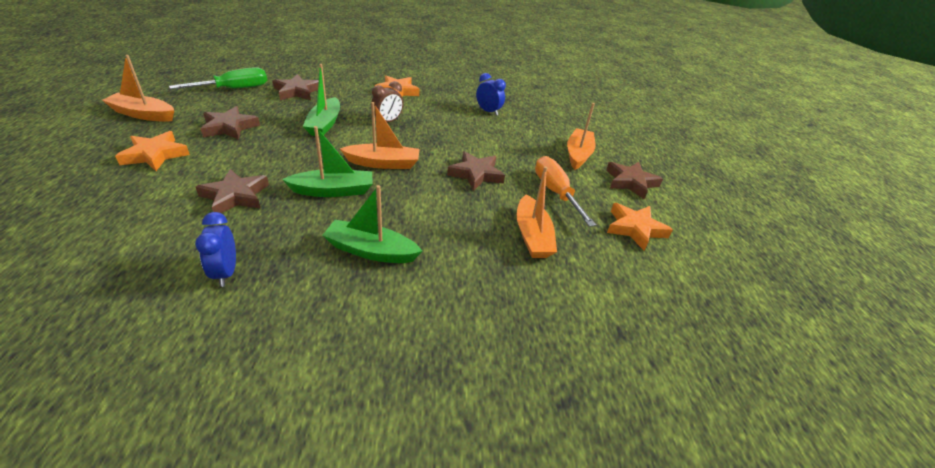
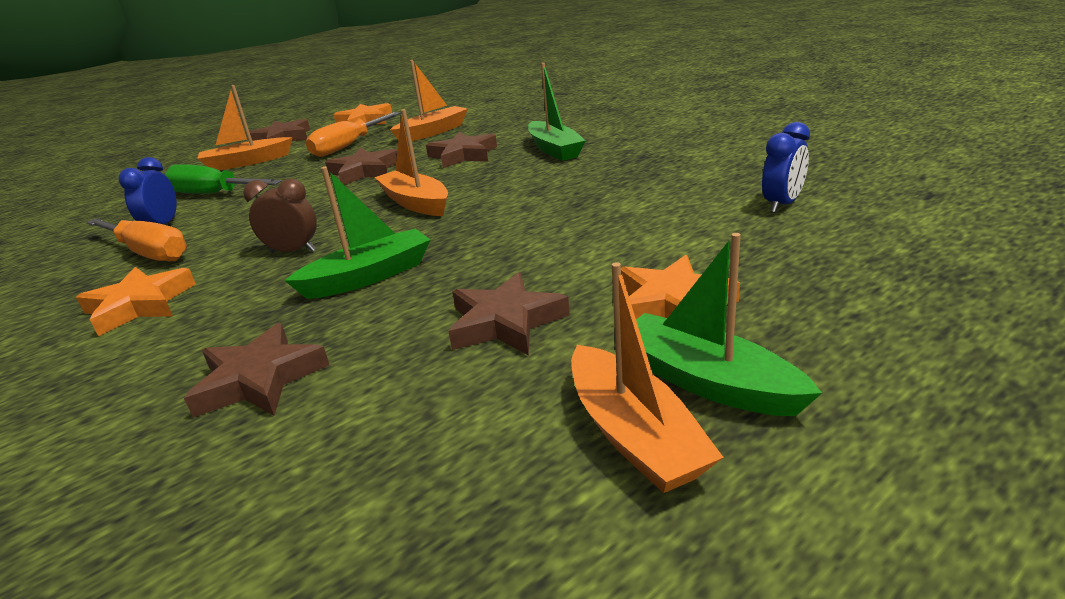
camera: 120 degrees left, 10 degrees down
(226, 273) = (680, 163): blue clock -> blue clock (782, 204)
(234, 89) = (346, 456): green screwdriver -> green screwdriver (214, 194)
(235, 196) = (614, 214): brown star -> brown star (463, 155)
(333, 191) = (511, 192): green boat -> green boat (707, 381)
(454, 103) = (149, 253): none -> orange screwdriver

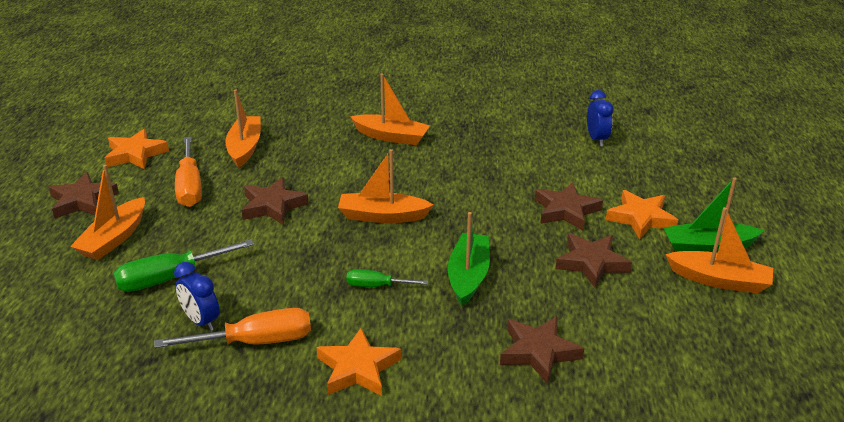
camera: 50 degrees left, 5 degrees up
(293, 251) = (377, 286): brown clock -> green screwdriver
(463, 155) = (327, 163): brown star -> brown star (566, 210)
(554, 150) = (391, 137): green boat -> orange boat

